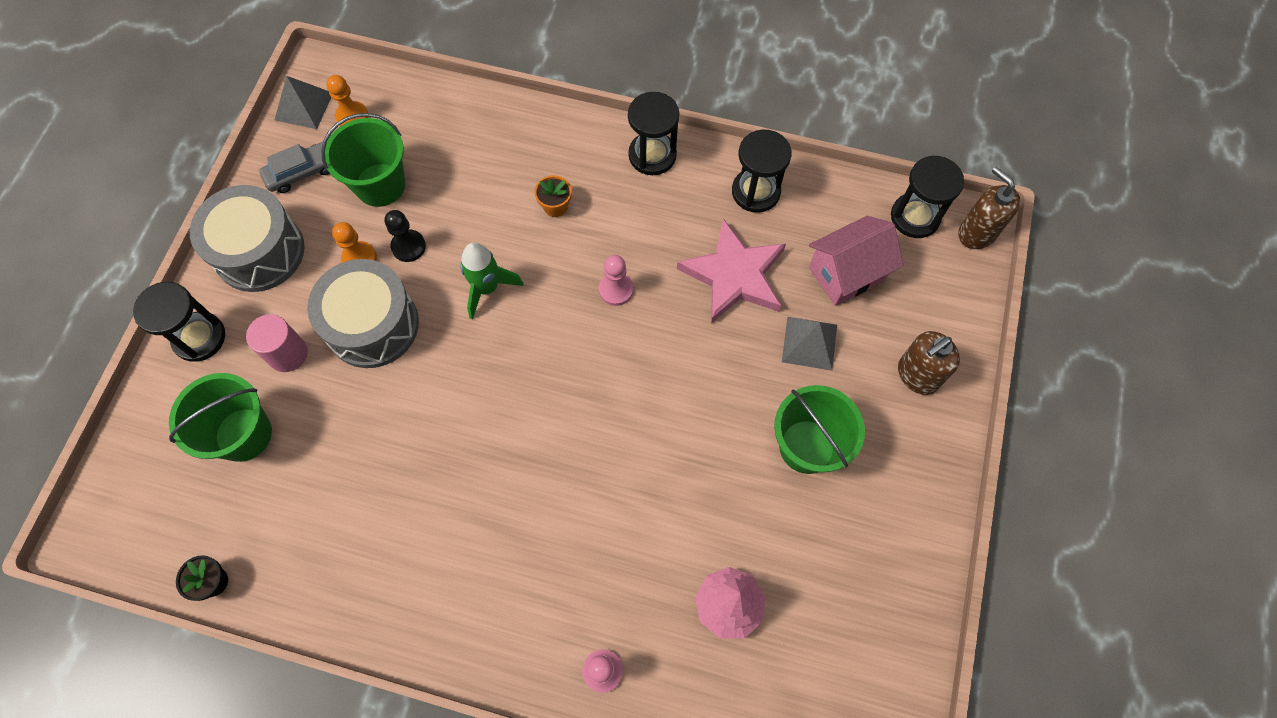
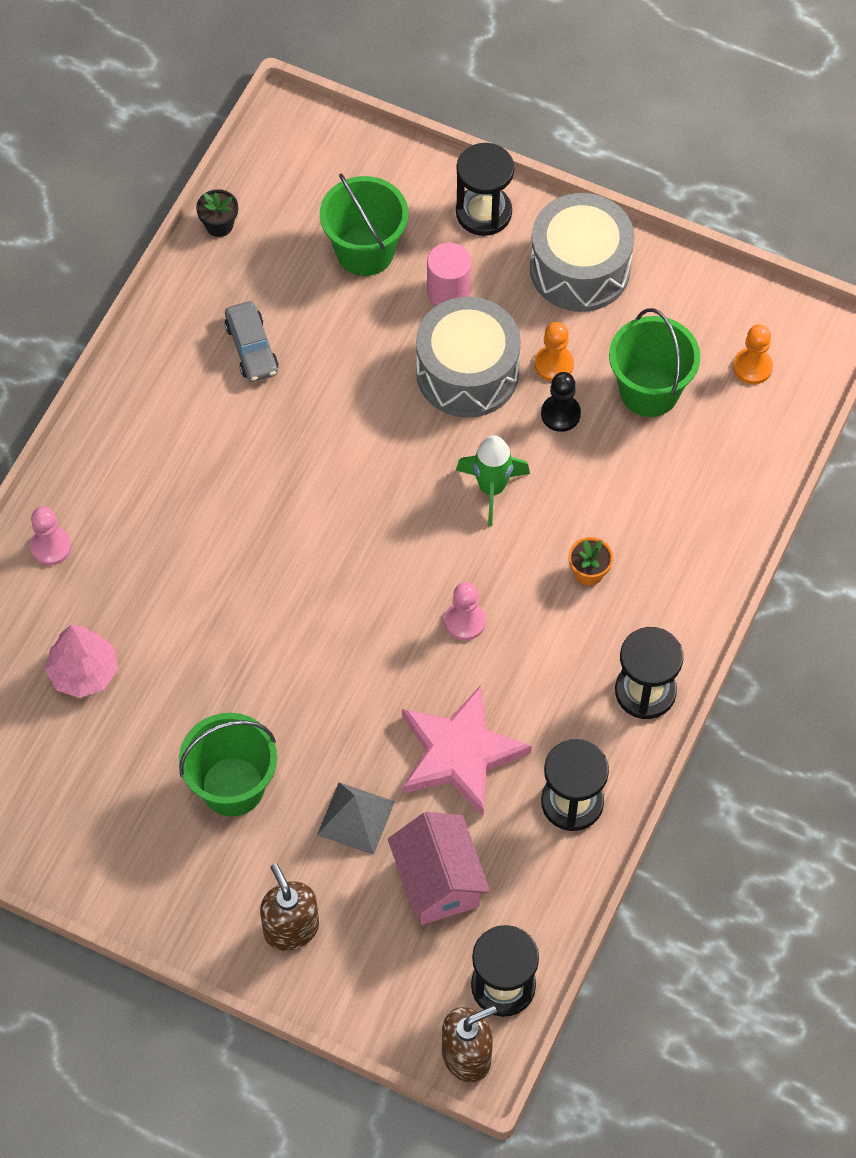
camera: 100 degrees right, 5 degrees down
(302, 172) = (679, 313): grey car -> grey car (251, 348)
(304, 106) = (775, 317): grey pyramid -> none

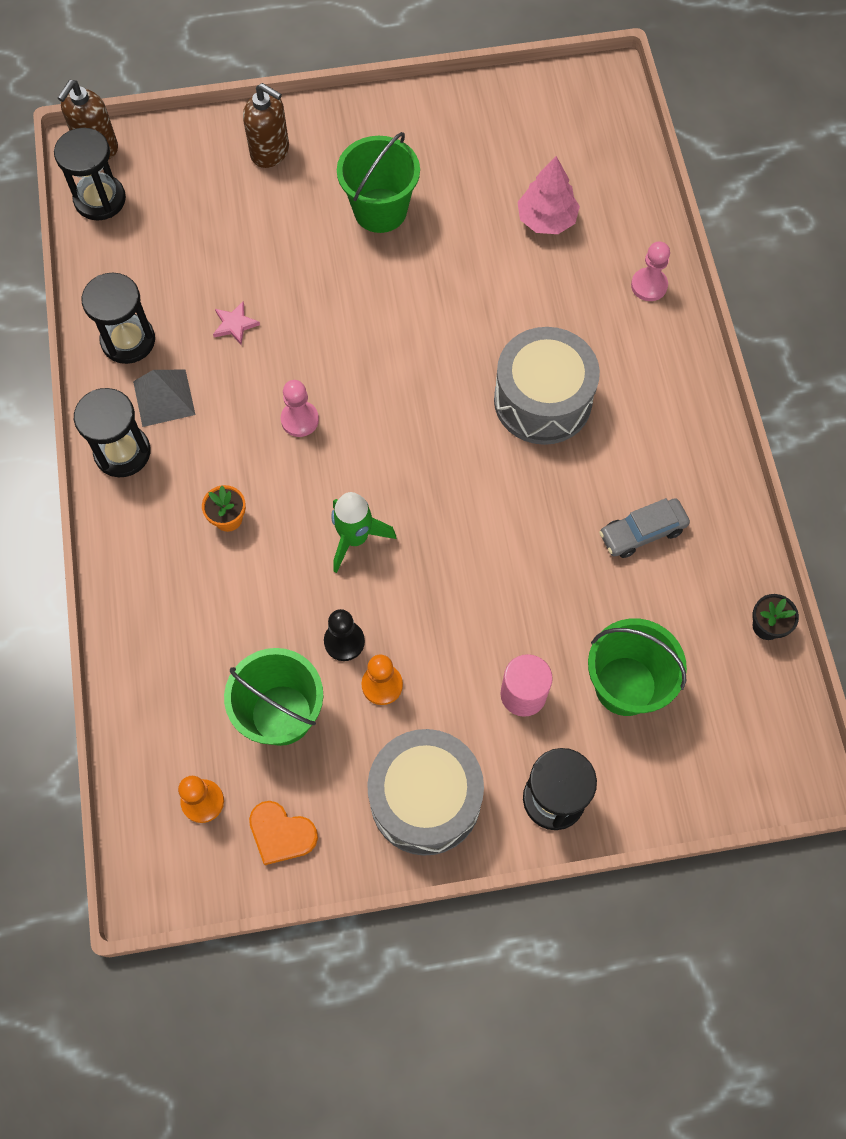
camera: 145 degrees right, 5 degrees up
(251, 348) = (642, 532): grey car -> grey car turned 60 degrees counterclockwise
(356, 818) = (278, 240): grey pyramid -> grey pyramid (164, 398)
(438, 882) = (190, 234): pink house -> none
(460, 754) = (235, 324): pink star -> pink star, size x0.40
(467, 372) = (450, 628): grey drum -> grey drum (542, 400)
(706, 310) = (281, 834): none -> orange heart

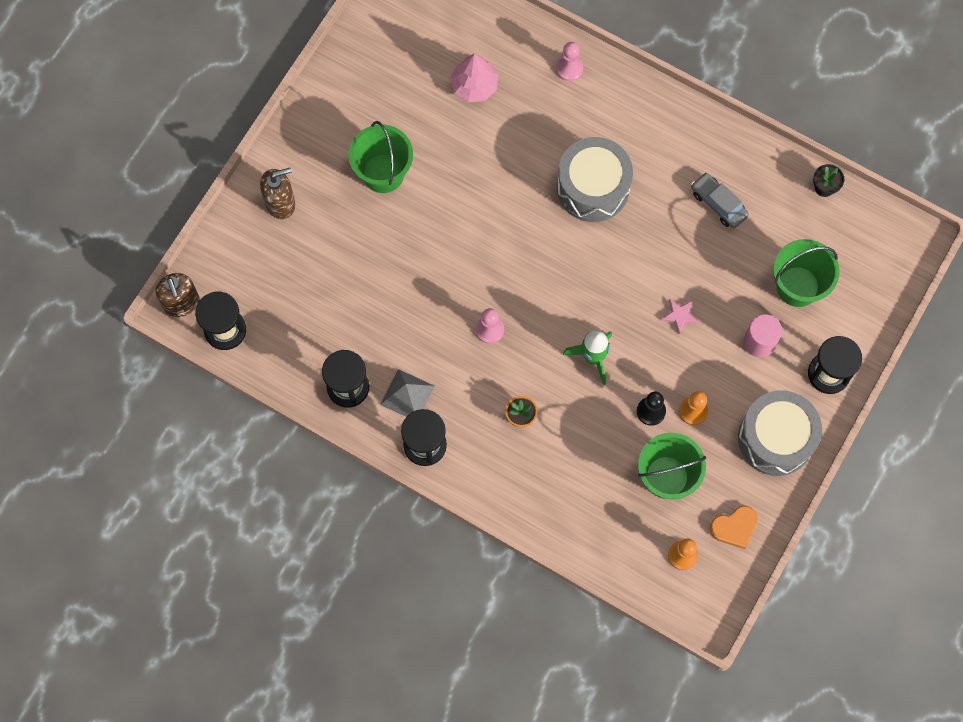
camera: 50 degrees left, 5 degrees up
(235, 324) = (391, 317): pink star -> pink star (679, 316)
(642, 532) = (718, 203): grey car -> grey car turned 120 degrees clockwise

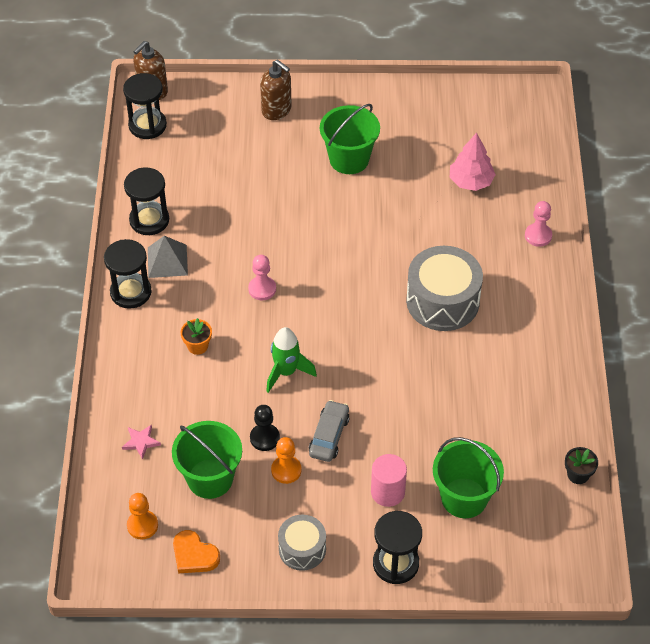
camera: 60 degrees right, 20 degrees down
(679, 316) = (369, 418): pink star -> pink star (141, 442)
(718, 203) = (498, 399): grey car -> grey car (329, 436)
(775, 438) = (302, 549): grey drum -> grey drum, size x0.58

